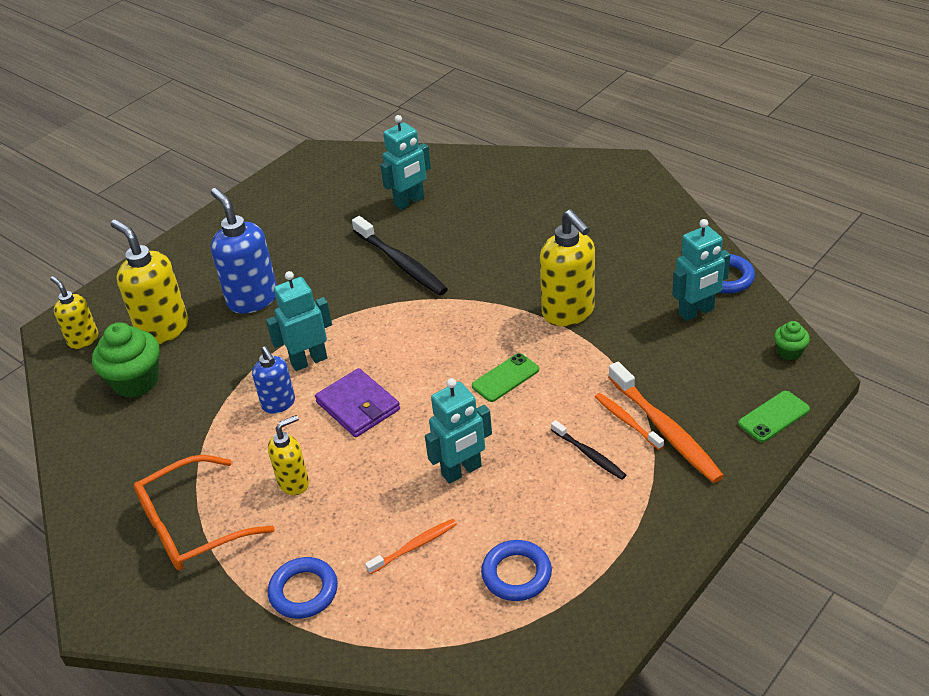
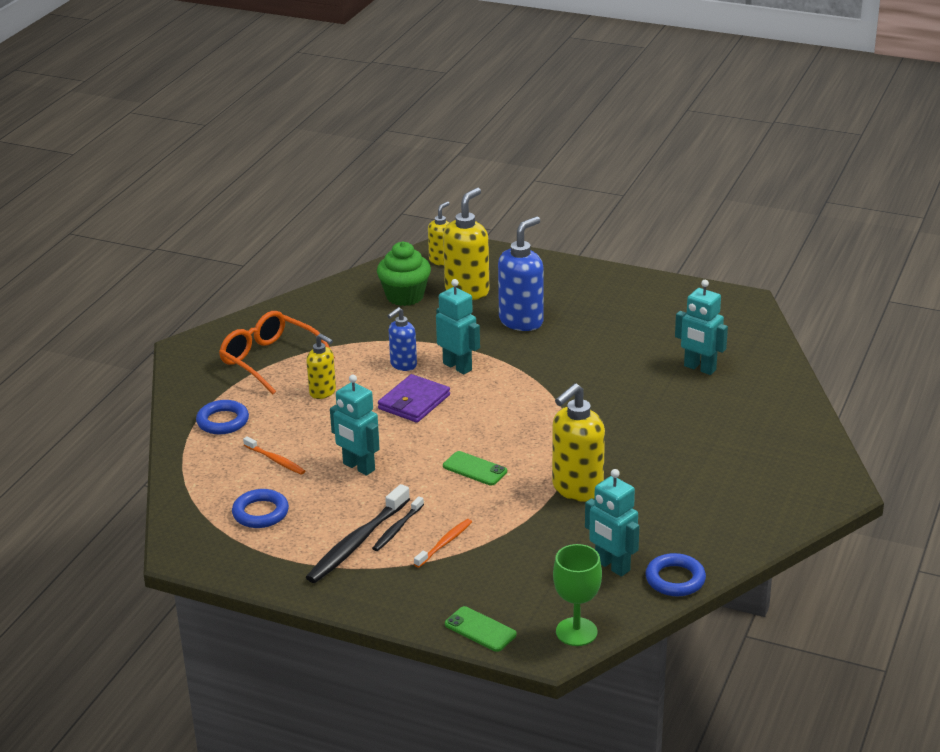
camera: 70 degrees right, 10 degrees down
(401, 263) = (604, 383): black toothbrush -> black toothbrush (357, 542)
(665, 430) = (440, 567): orange toothbrush -> none
(789, 352) = (576, 632): green cupcake -> green goblet

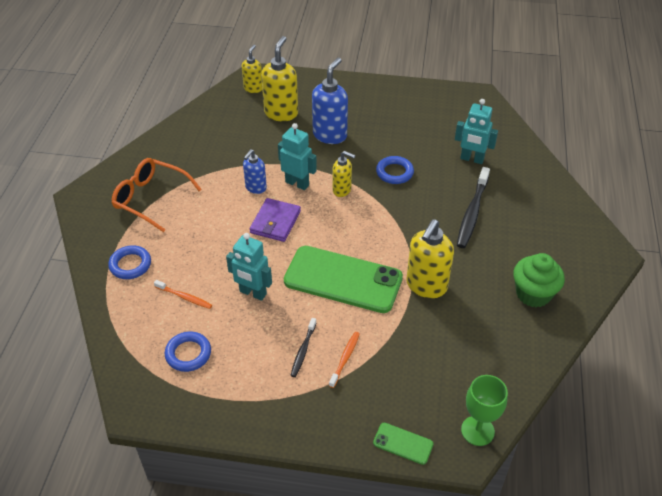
camera: 15 degrees left, 15 degrees up
(323, 392) = (202, 223): yellow soap dispenser -> yellow soap dispenser (342, 190)
(357, 542) = (275, 370): black toothbrush -> black toothbrush (472, 213)
(405, 296) = (236, 124): green cupcake -> green cupcake (533, 294)
(474, 469) = (343, 279): green phone -> green phone, size x2.33
(612, 566) = (479, 358): turquoise robot -> none
(675, 579) = (530, 362): blue ring -> blue ring (394, 172)

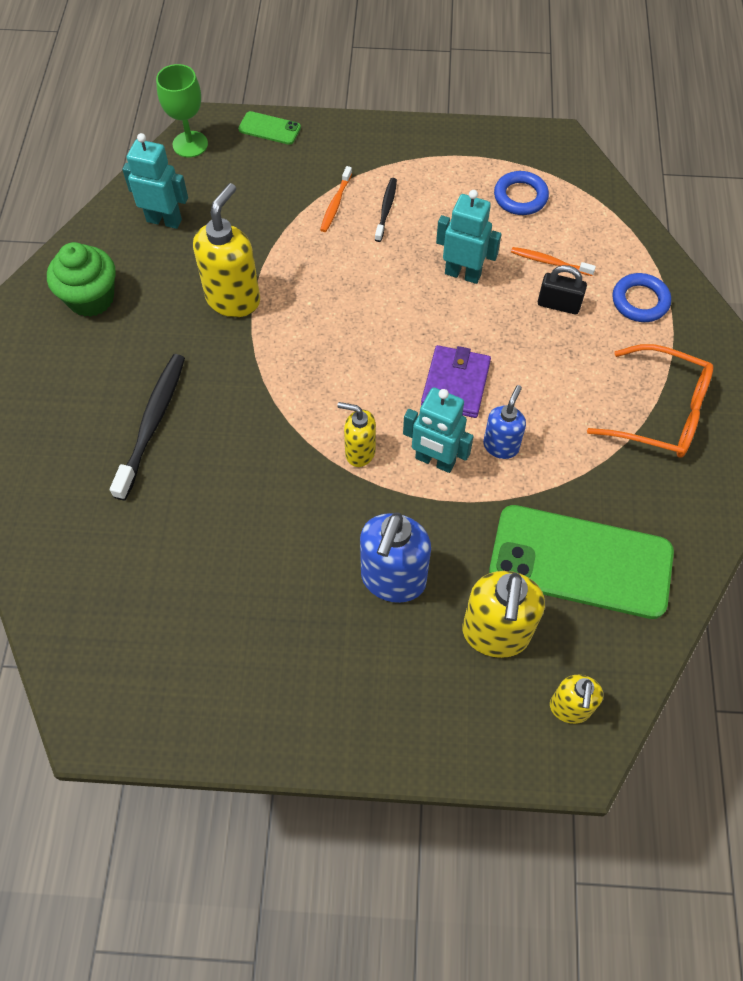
camera: 175 degrees right, 15 degrees up
(189, 266) = (558, 305): none -> black padlock
(343, 279) = (346, 300): green phone -> green phone (580, 562)
(394, 172) = (273, 497): blue ring -> none
(472, 159) = (135, 539): turquoise robot -> turquoise robot (164, 220)

